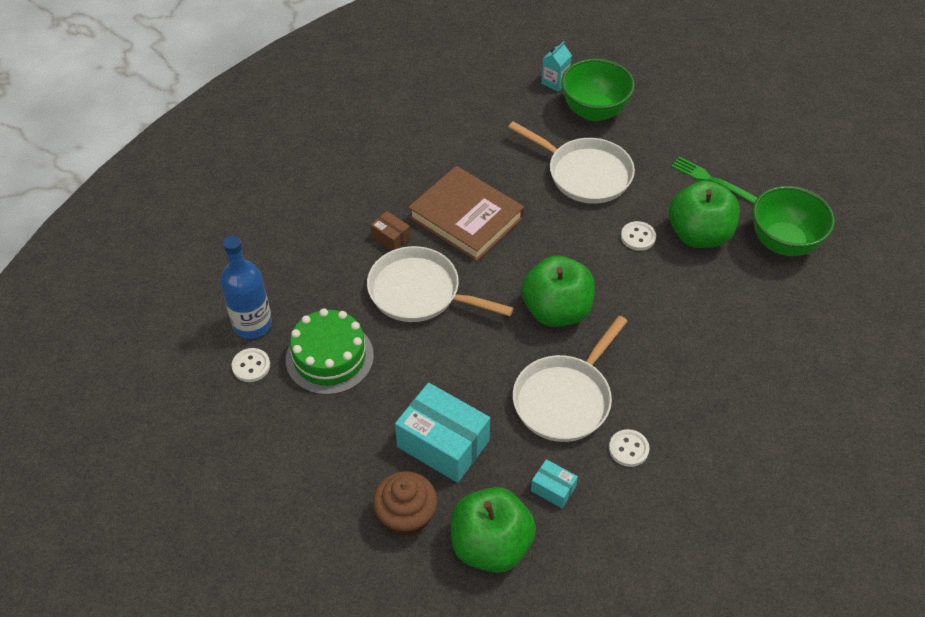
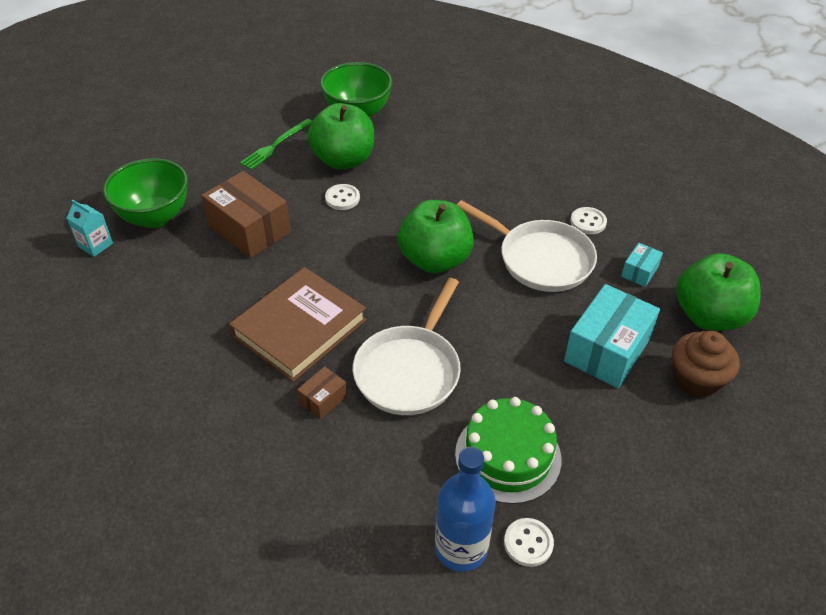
camera: 90 degrees left, 5 degrees down
(585, 174) = (249, 229): white pan -> brown box

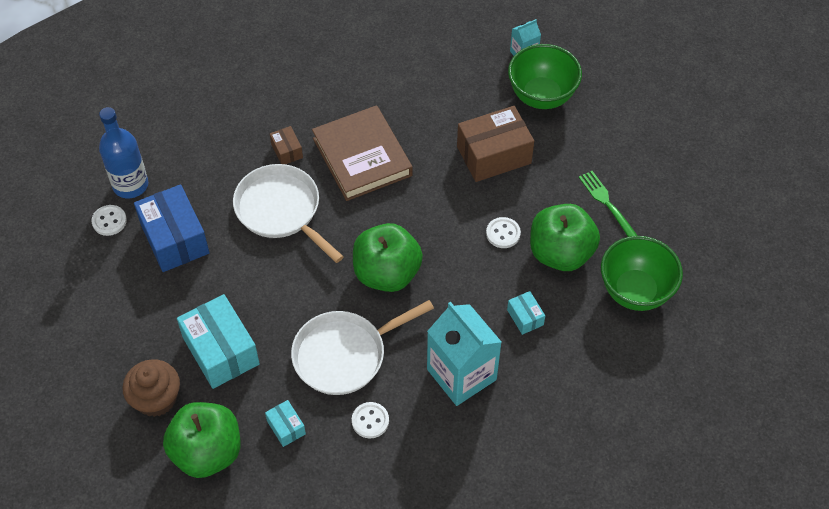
camera: 115 degrees right, 10 degrees up
(422, 163) = (525, 317): none -> turquoise box
(503, 183) = (461, 374): none -> turquoise carton
(508, 456) = (174, 239): green cake -> blue box

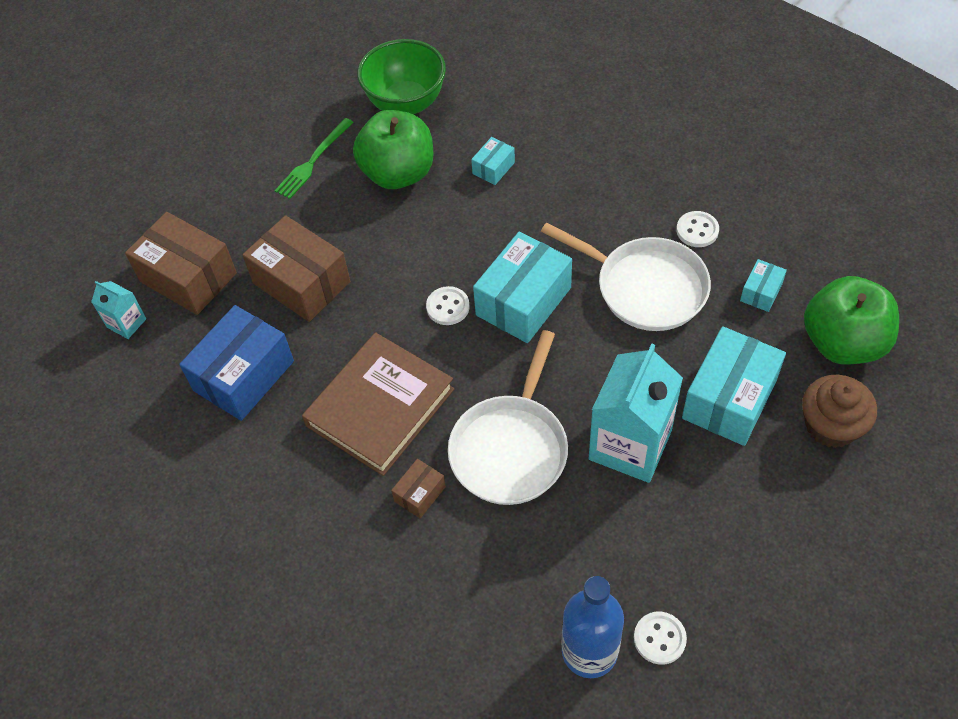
camera: 115 degrees left, 0 degrees up
(174, 239) = (629, 541): blue box -> blue box (244, 376)
(387, 273) = (523, 301): green apple -> turquoise box
(461, 374) = (592, 186): turquoise carton -> turquoise carton (630, 445)
(503, 233) = (404, 228): white button -> white button (448, 307)
(541, 96) = (188, 277): green bowl -> brown box

